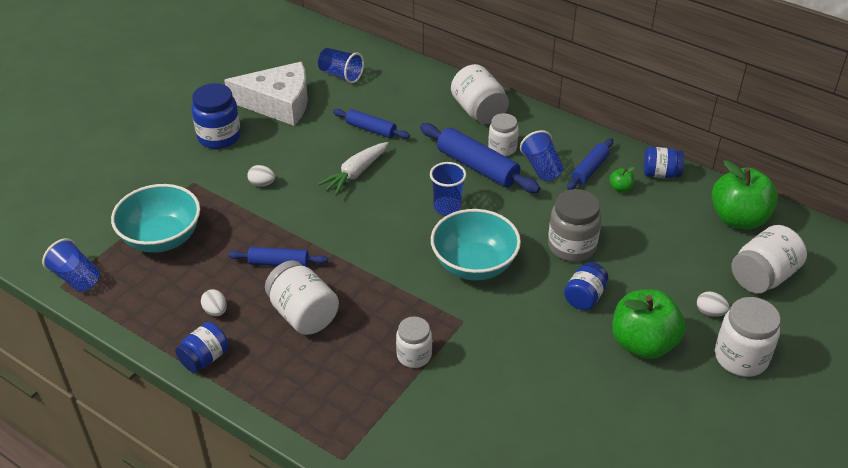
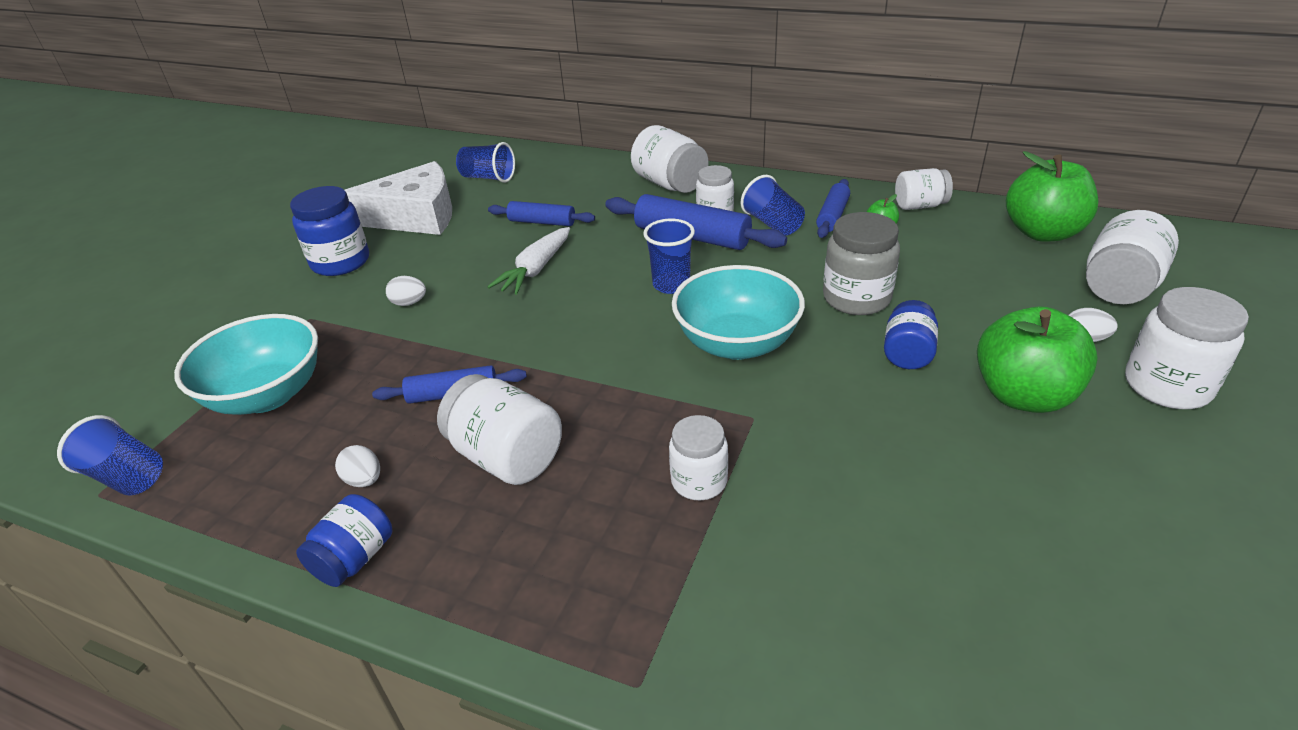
camera: 10 degrees left, 5 degrees down
(660, 174) = (919, 206): blue jar -> white jar

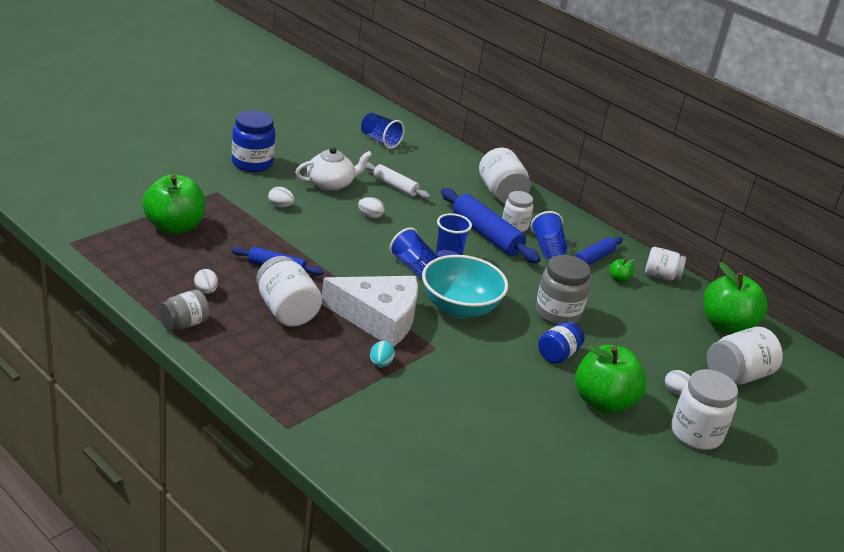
camera: 15 degrees right, 5 degrees down
(127, 476) = (86, 239): blue cup -> blue cup (413, 266)
(267, 395) = (174, 227): turquoise bowl -> green apple
(354, 558) = (184, 324): blue jar -> grey jar
(415, 216) = (315, 149): white cheese -> white cheese (379, 318)
(460, 249) = (331, 184): none -> white teapot
(536, 269) = (370, 216): white carrot -> white egg
(542, 222) = (395, 186): blue rolling pin -> white rolling pin
(699, 481) = (380, 364): white jar -> turquoise egg

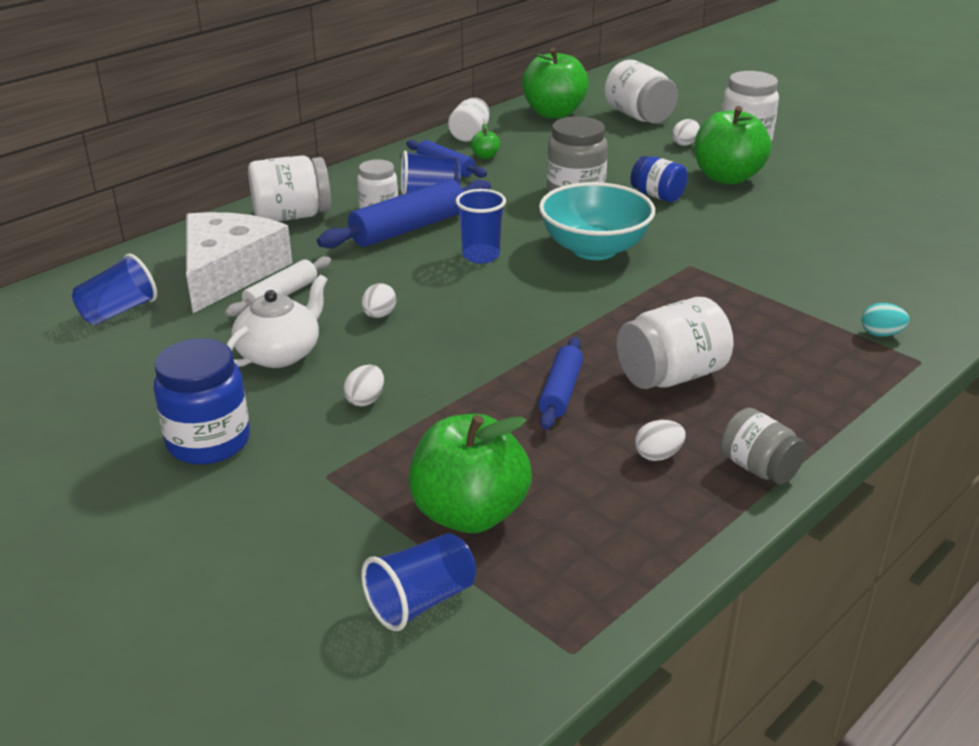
camera: 85 degrees left, 0 degrees up
(331, 184) = (280, 353): white teapot -> white teapot turned 60 degrees clockwise
(379, 318) = (647, 303): white cheese -> white cheese (228, 272)
(380, 364) = (747, 300): turquoise egg -> turquoise egg (881, 334)
(413, 266) = (509, 280): blue cup -> blue cup (421, 601)

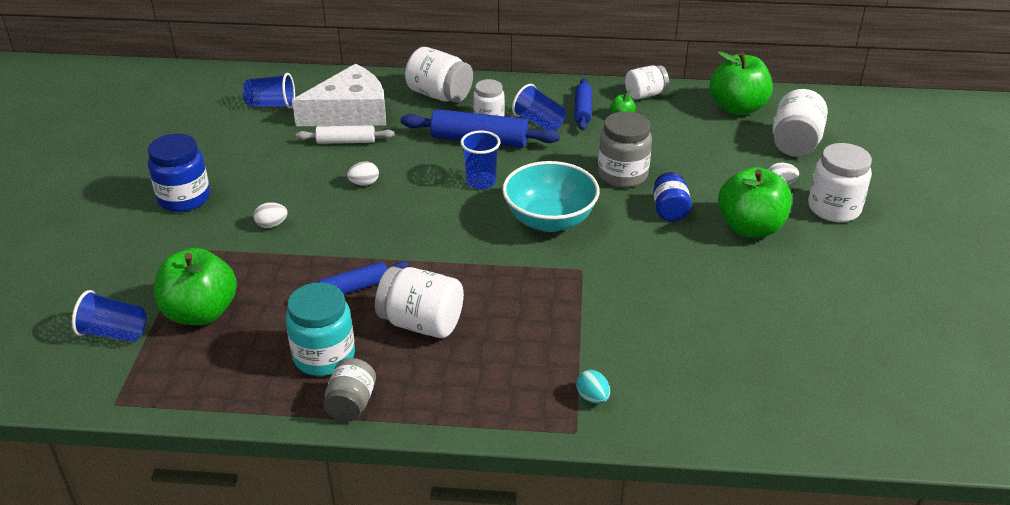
camera: 50 degrees right, 5 degrees up
(280, 353) = (287, 174): white teapot -> none
(658, 455) = (324, 356): white egg -> turquoise jar

